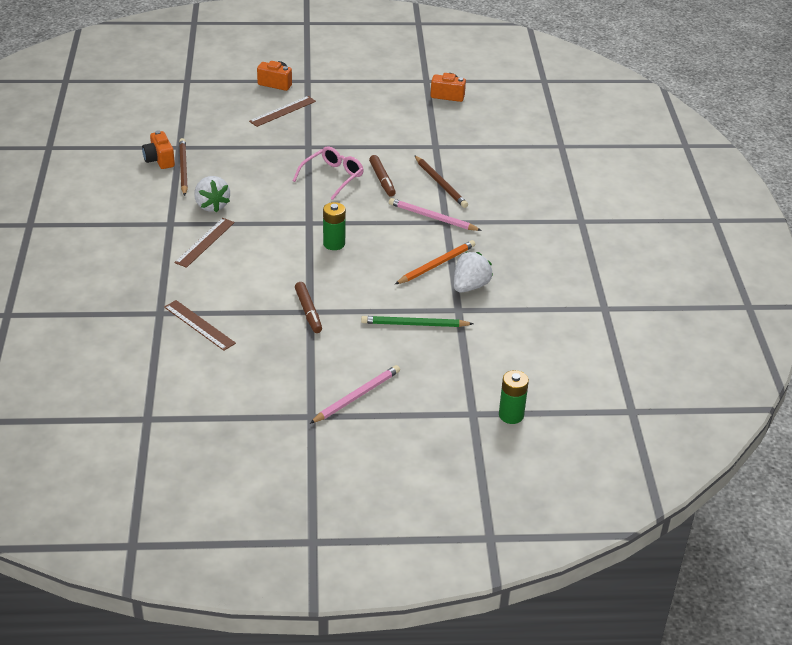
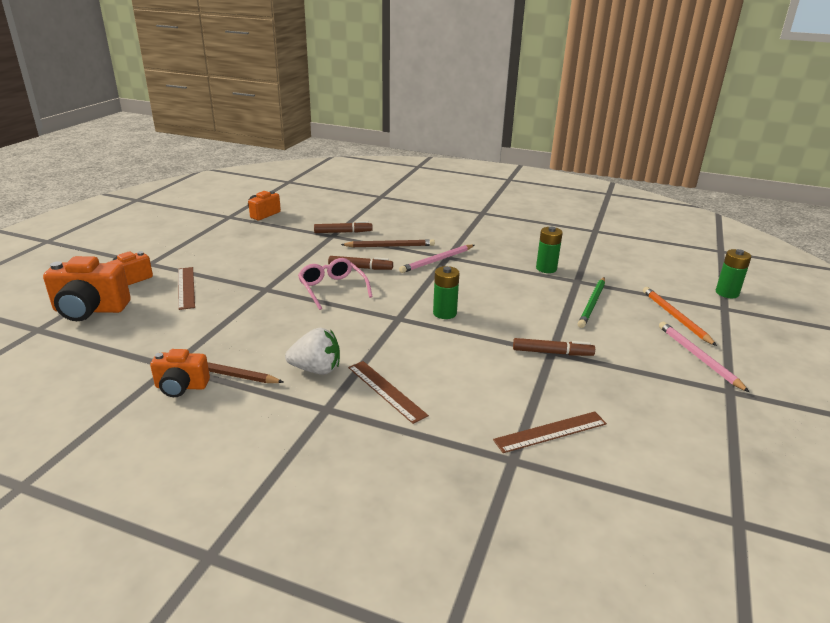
camera: 65 degrees left, 10 degrees down
(223, 87) = (90, 310): none -> orange camera
(436, 264) = (508, 274): orange pencil -> orange pencil (675, 317)
(448, 149) = (343, 232): none -> brown marker
(470, 286) = (546, 268): white strawberry -> green battery

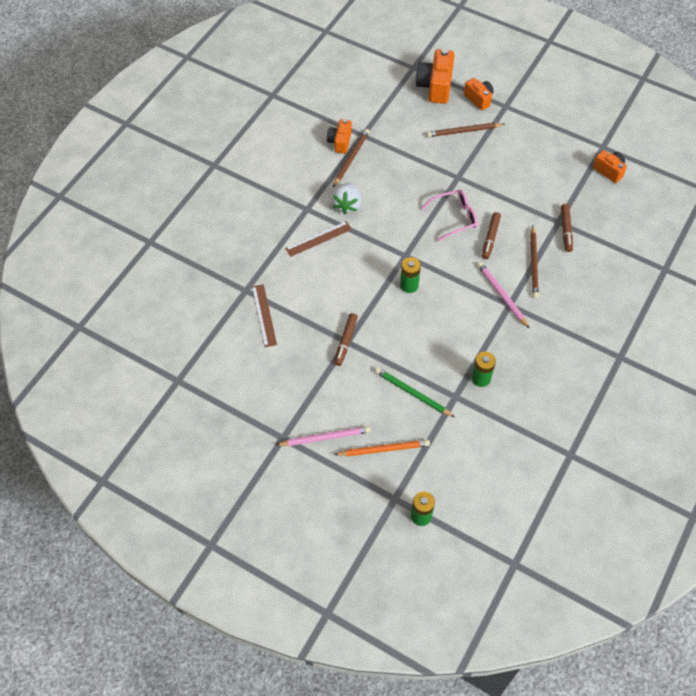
camera: 100 degrees right, 30 degrees up
(186, 287) = (463, 131): brown ruler -> brown pencil

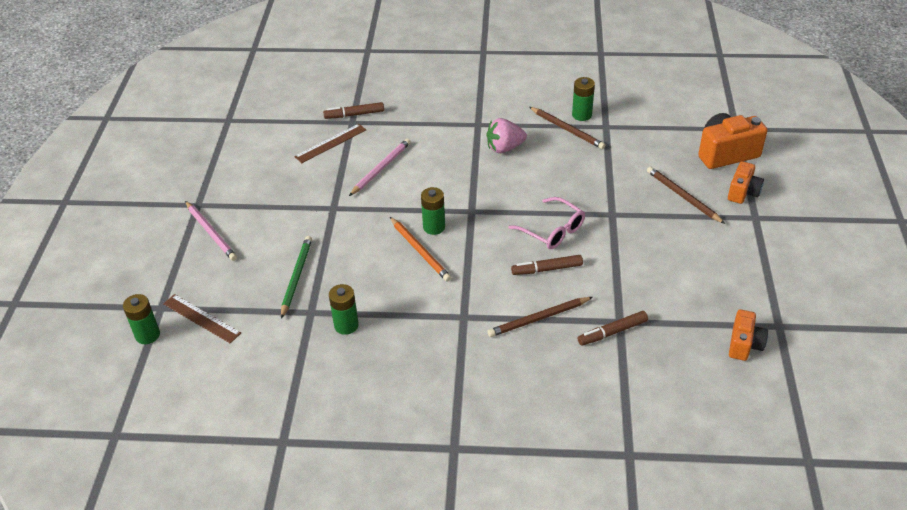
camera: 65 degrees right, 15 degrees down
(318, 239) = (446, 144): brown ruler -> brown ruler (201, 318)
(340, 142) = (581, 115): orange camera -> green battery
(346, 341) = (333, 207): brown marker -> brown marker (354, 115)
(347, 205) = (504, 148): white strawberry -> pink strawberry
(351, 158) = (567, 129): brown pencil -> brown pencil turned 45 degrees clockwise
(384, 449) = (217, 279): orange pencil -> orange pencil (420, 251)
(501, 295) = (472, 305): pink pencil -> pink pencil (381, 168)

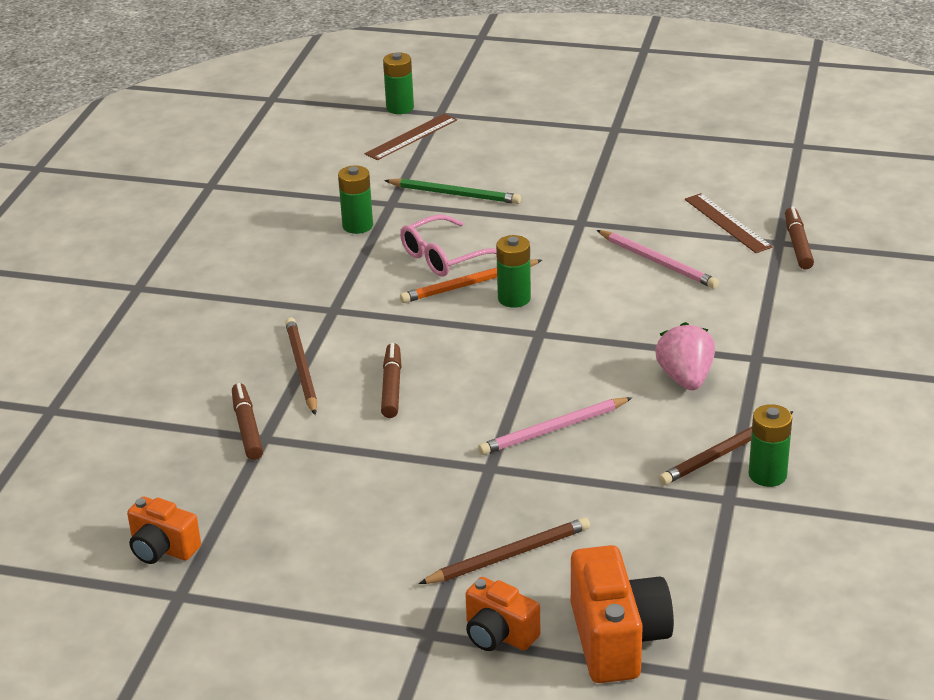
camera: 100 degrees right, 10 degrees down
(211, 232) = (557, 139): pink pencil -> pink pencil (553, 429)
(552, 230) = (471, 402): pink glasses -> pink glasses (444, 257)

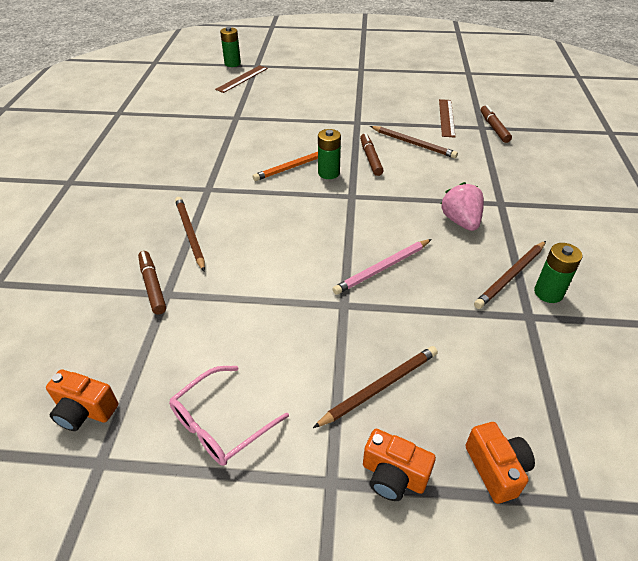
camera: 10 degrees left, 10 degrees up
(357, 226) = (217, 132): green battery -> none
(391, 387) = (257, 243): brown marker -> brown marker (370, 158)
(444, 257) = (276, 148): pink glasses -> pink glasses (221, 424)
(455, 194) = (275, 110): green pencil -> none
(617, 639) = (496, 469): orange camera -> orange camera, size x0.61
(658, 262) = (413, 144): pink pencil -> brown pencil
(727, 223) = (446, 117): brown ruler -> brown ruler turned 45 degrees clockwise

